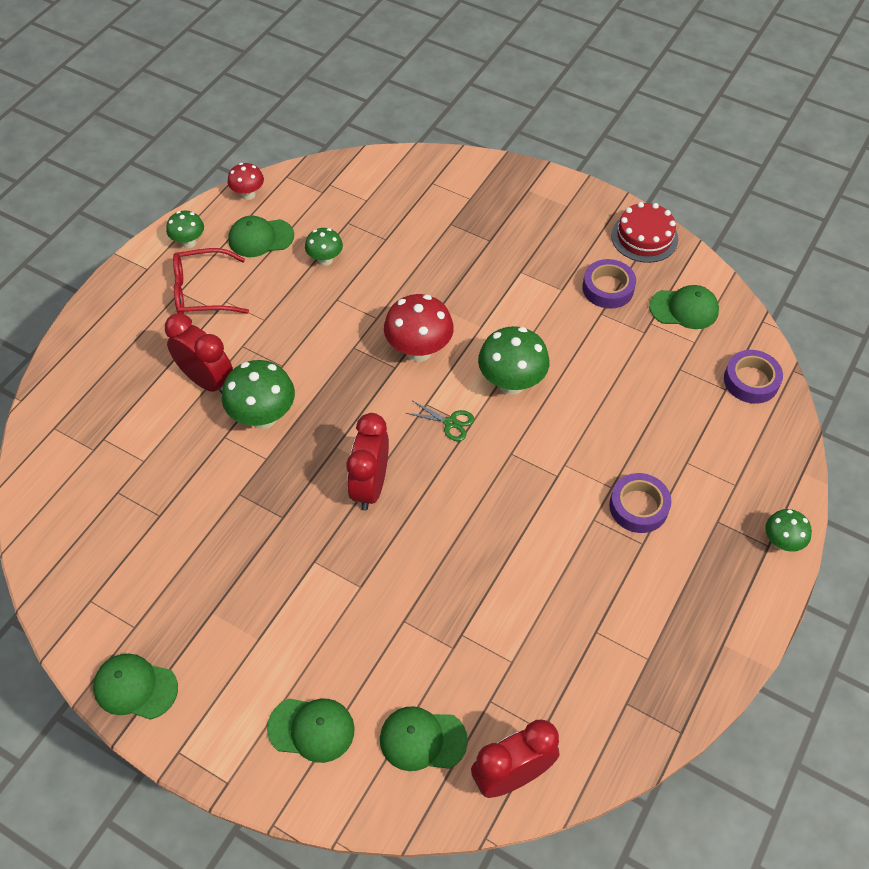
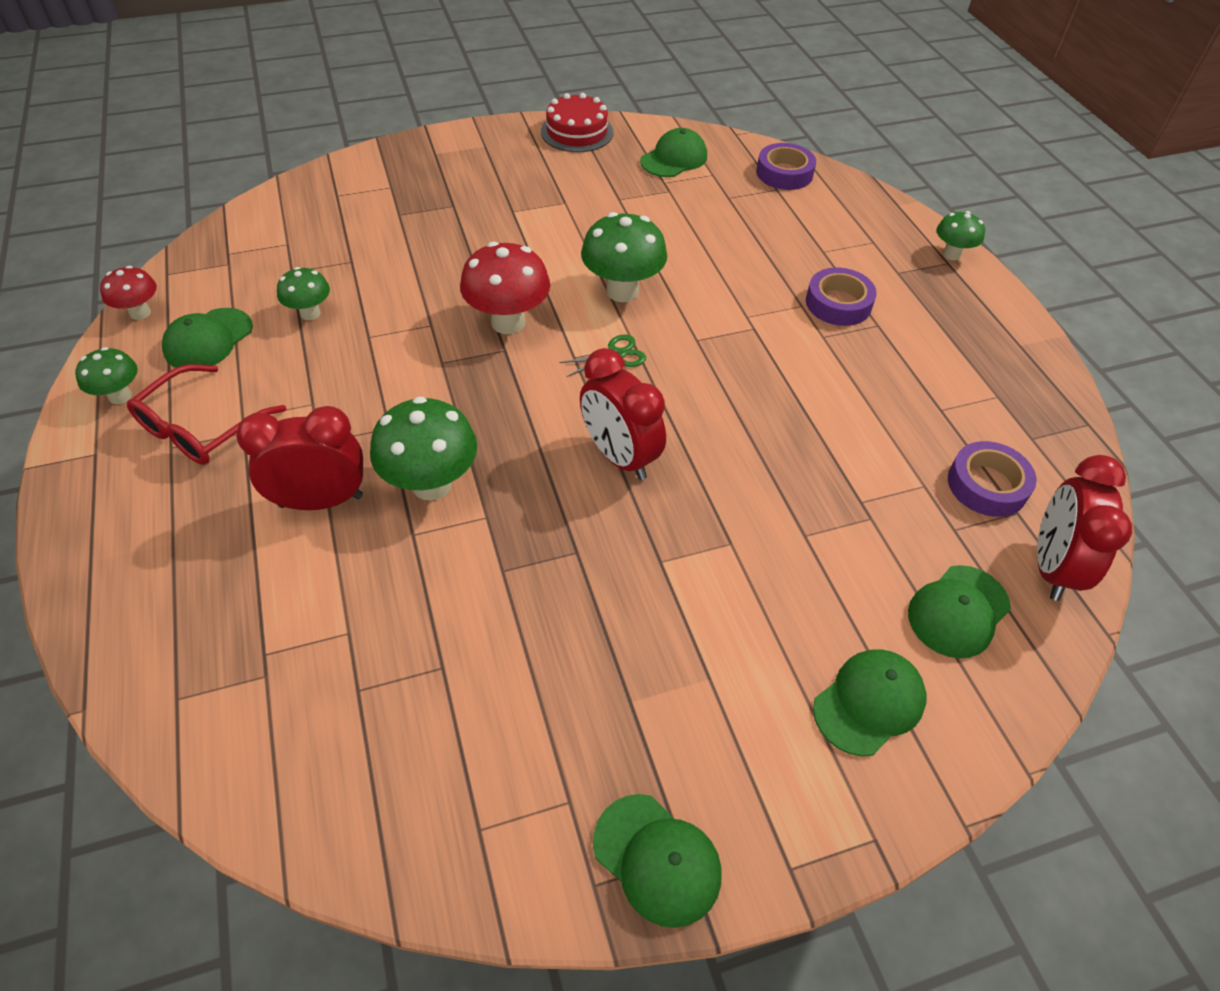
camera: 50 degrees left, 5 degrees down
(135, 687) = (657, 859): green cap -> green cap turned 105 degrees counterclockwise
(608, 288) = (599, 180): purple tape -> purple tape (987, 485)

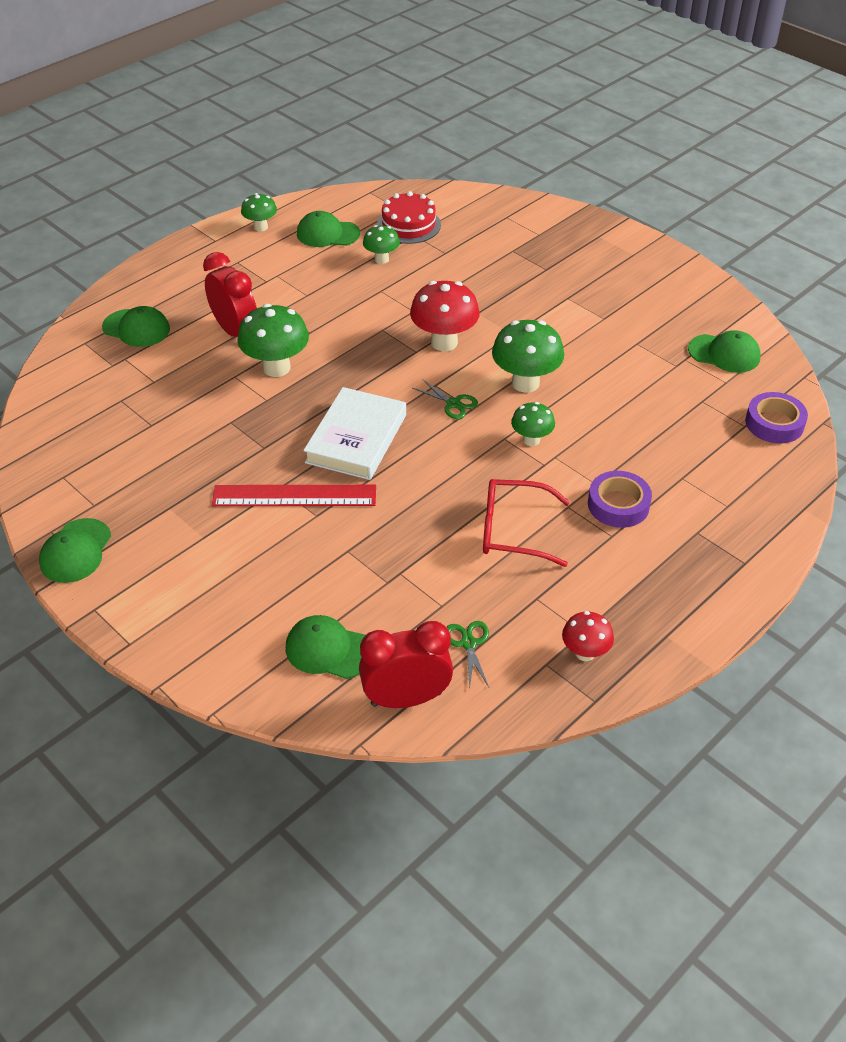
camera: 65 degrees right, 5 degrees down
(140, 313) = (329, 200): red mushroom -> red mushroom (585, 653)
(200, 428) = (258, 265): red glasses -> red glasses (513, 530)
(577, 132) = (703, 290): red cake -> red cake (408, 225)
(619, 457) = (356, 438): red clock -> white book
(685, 552) = (294, 496): none -> red ruler
(869, 703) = (225, 618): green cap -> green cap (136, 328)
(951, 254) = (760, 563): green mushroom -> green mushroom (531, 440)
(987, 485) = (468, 643): purple tape -> green scissors

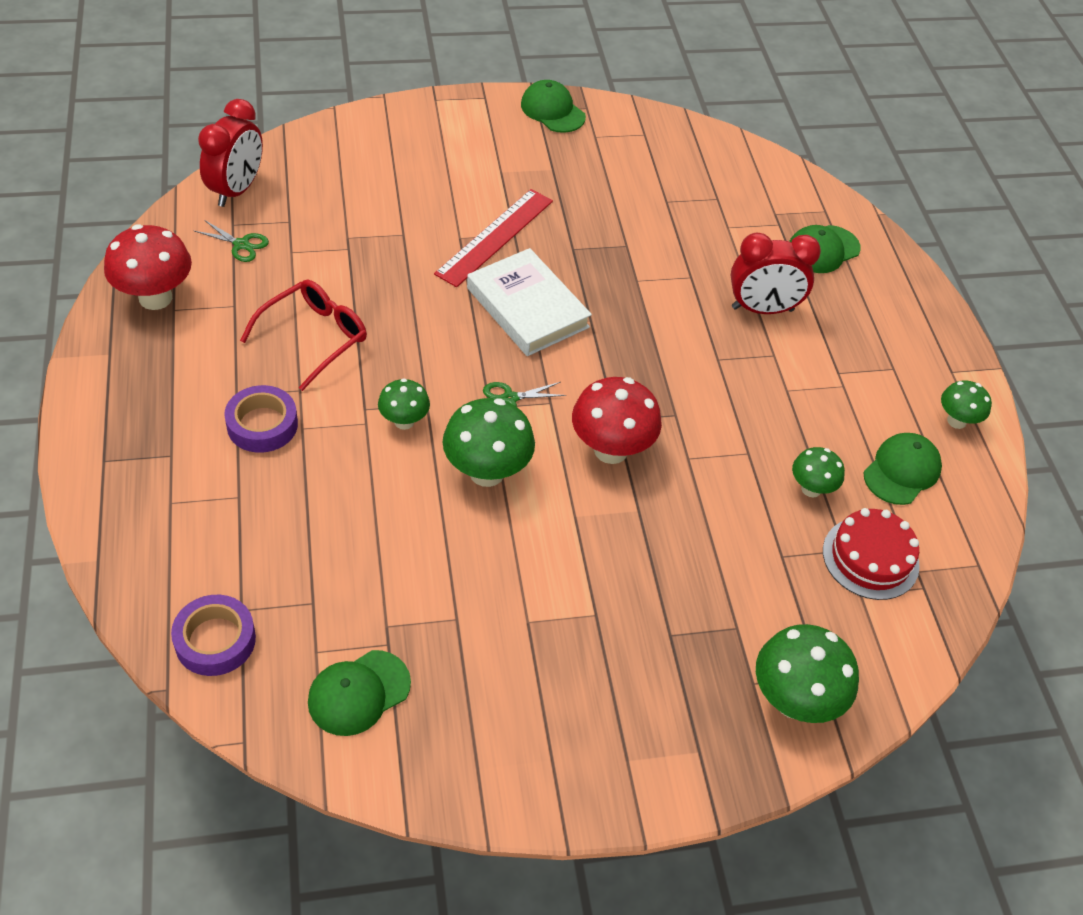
camera: 120 degrees right, 5 degrees up
(276, 368) = (679, 309): green mushroom -> green mushroom (793, 701)
(328, 650) = (321, 178): green cap -> none
(585, 653) = (155, 298): red mushroom -> red mushroom, size x1.72

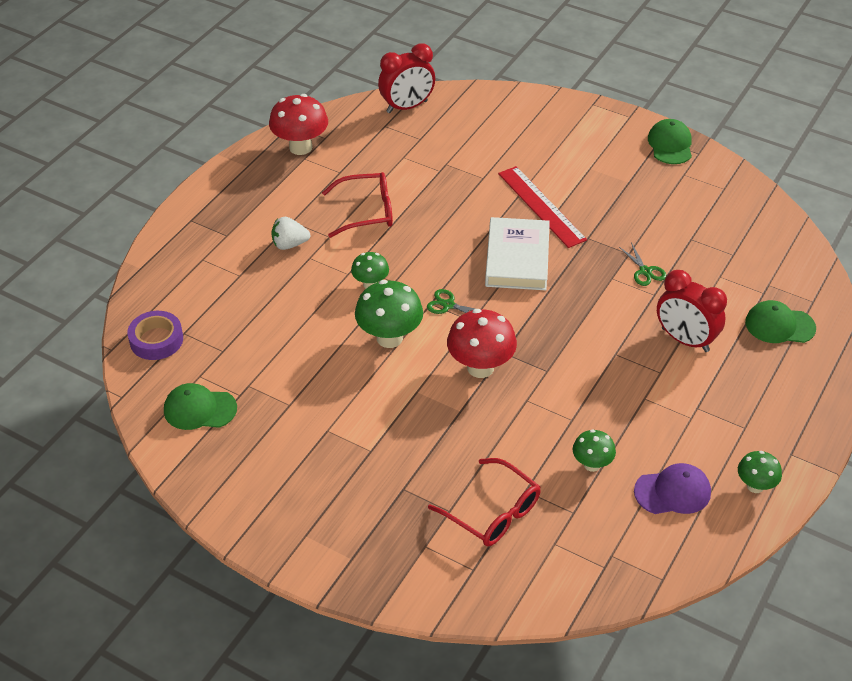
camera: 45 degrees right, 5 degrees down
(241, 244) = (378, 139): green scissors -> green scissors (645, 271)
(262, 425) = (289, 244): purple tape -> white strawberry
(494, 237) = (541, 206): red ruler -> red ruler turned 75 degrees clockwise
(777, 600) = (493, 512): none -> red glasses
(793, 701) = (439, 571): green mushroom -> none
(870, 558) = (586, 527): red cake -> none
(902, 471) = (673, 492): green cap -> purple cap

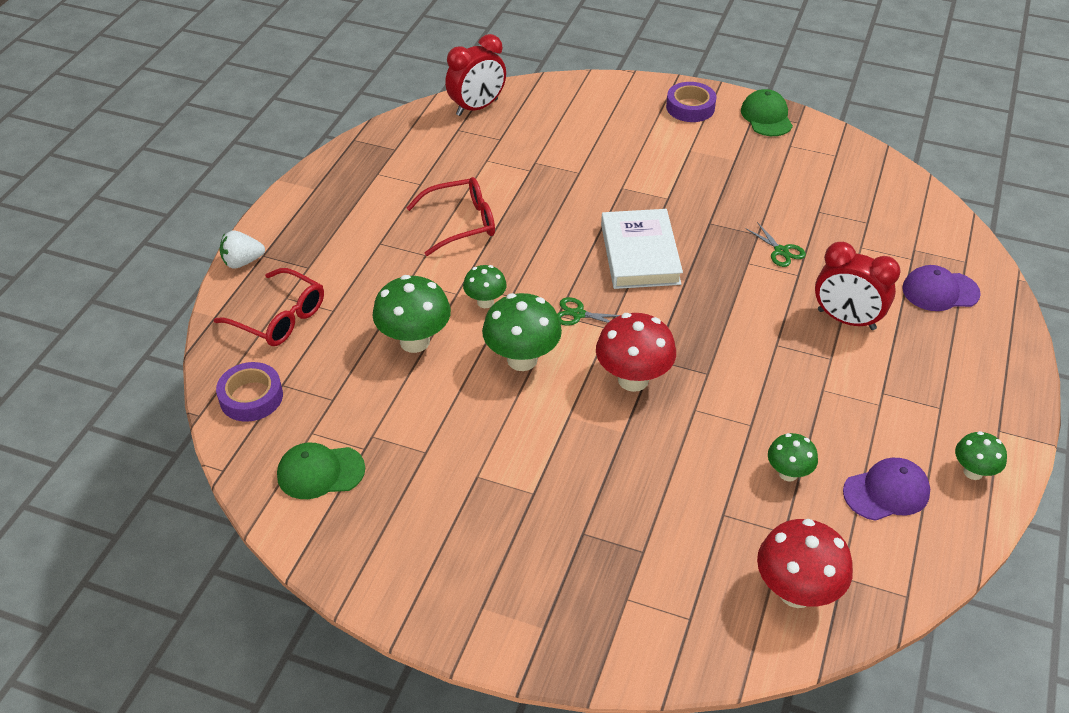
camera: 10 degrees left, 0 degrees up
(289, 244) = (383, 269): white strawberry -> white strawberry (242, 262)
(300, 147) = (370, 162): red mushroom -> red mushroom (796, 592)
(302, 311) = (414, 341): none -> green mushroom
(493, 512) = (694, 546): red glasses -> red glasses (280, 318)
(541, 206) = (650, 195): red ruler -> none
(601, 128) = (690, 107): none -> purple tape
(779, 325) = (940, 291): green cap -> purple cap

